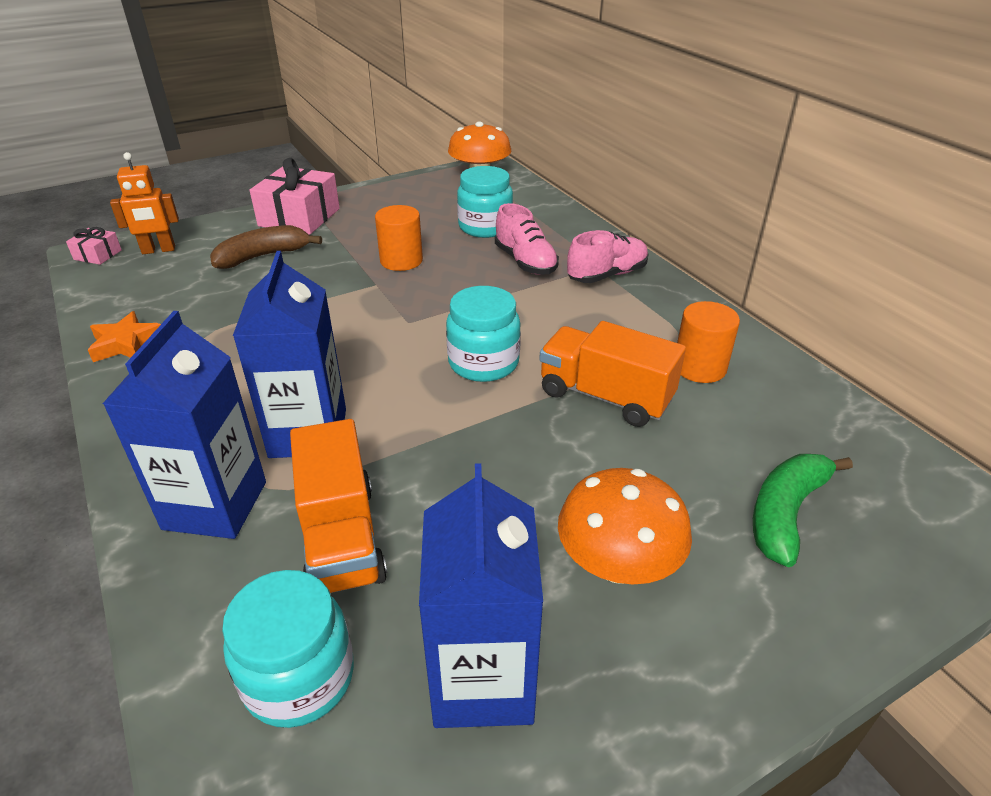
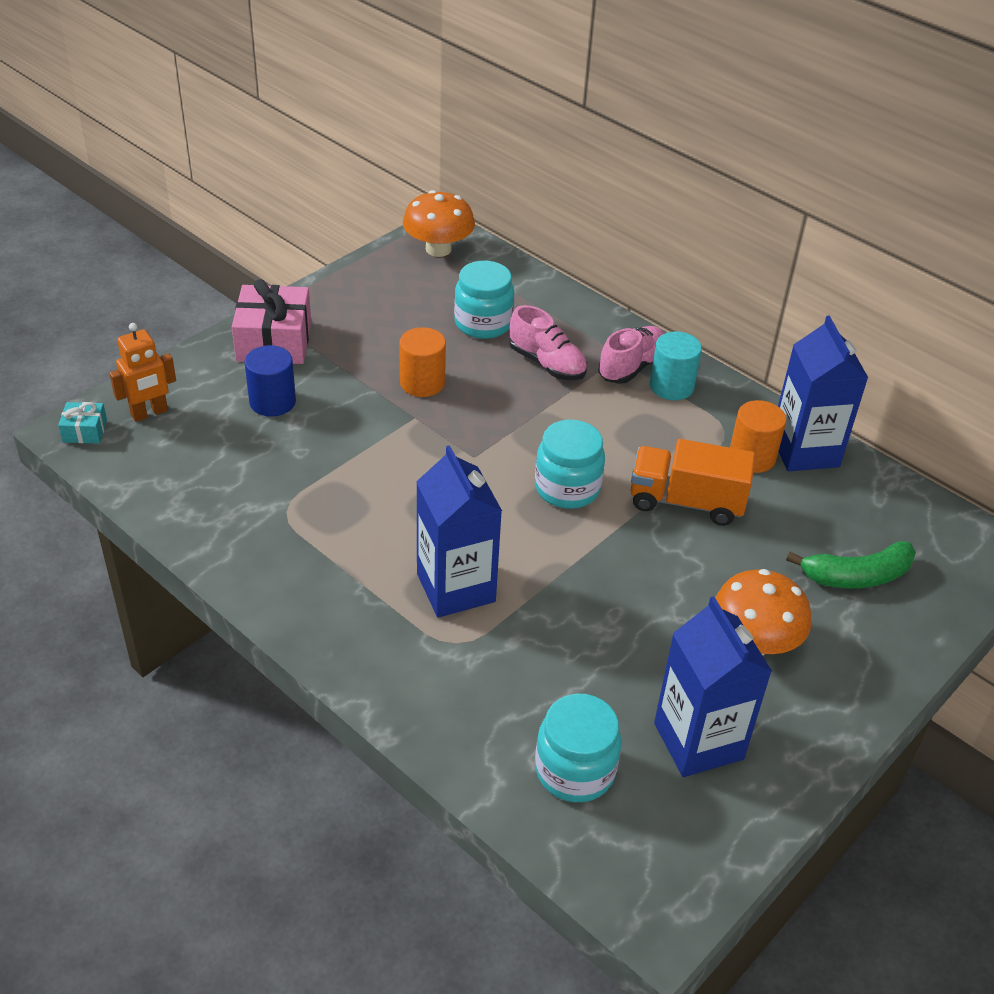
camera: 20 degrees left, 5 degrees up
(97, 255) = (85, 431): pink gift -> turquoise gift
(126, 343) = (214, 533): orange star -> none
(215, 505) = (422, 666): blue carton -> blue carton (804, 451)
(263, 256) = (272, 402): brown banana -> blue cylinder
(341, 537) = (541, 669): orange truck -> none
(639, 295) = (671, 386): none -> turquoise cylinder
(785, 513) = (856, 576): green banana -> green banana turned 120 degrees counterclockwise

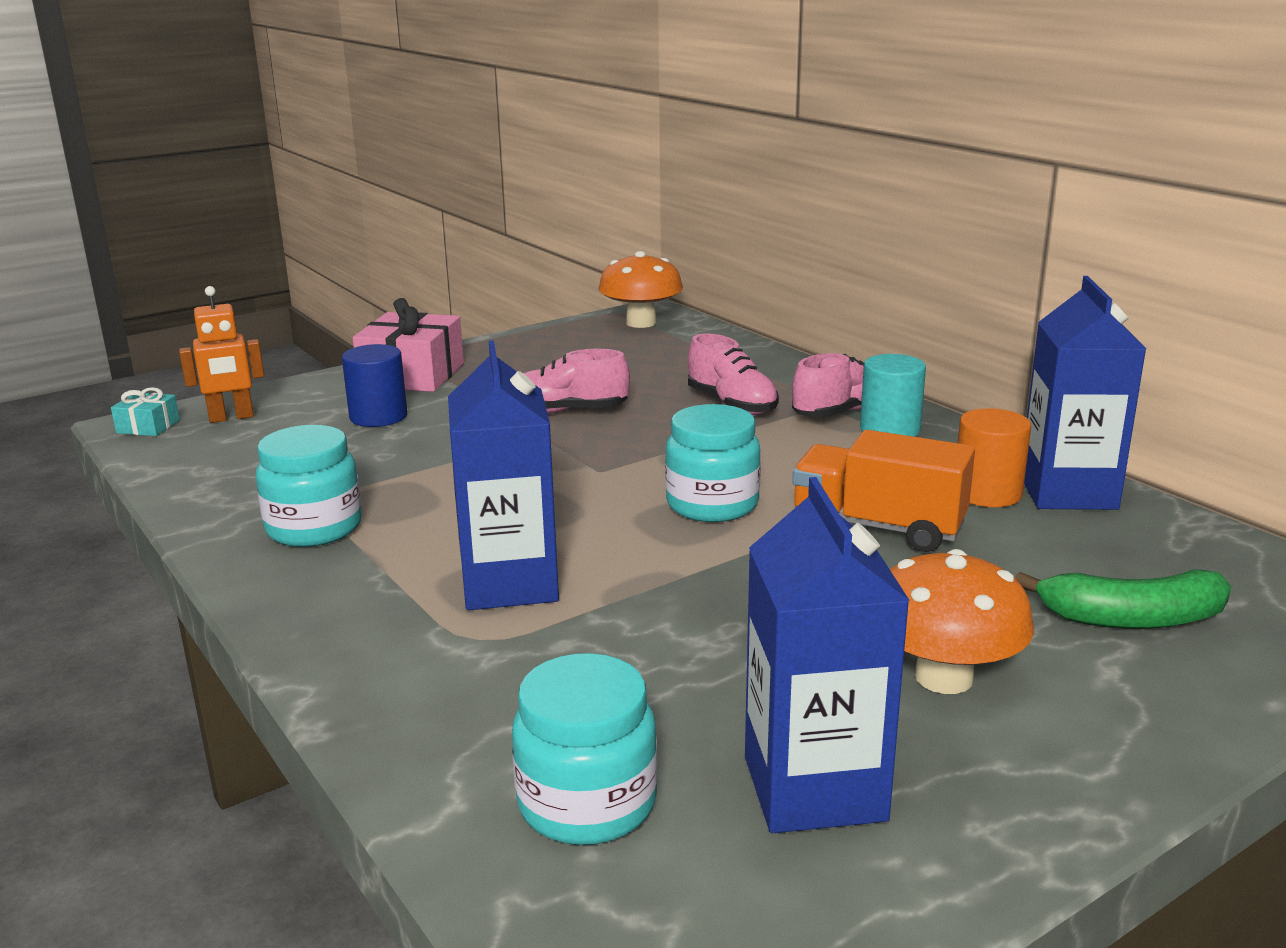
camera: 15 degrees right, 20 degrees down
(422, 383) = (567, 411): orange cylinder -> pink shoe
(483, 323) = (666, 373): turquoise jar -> turquoise jar (314, 528)

